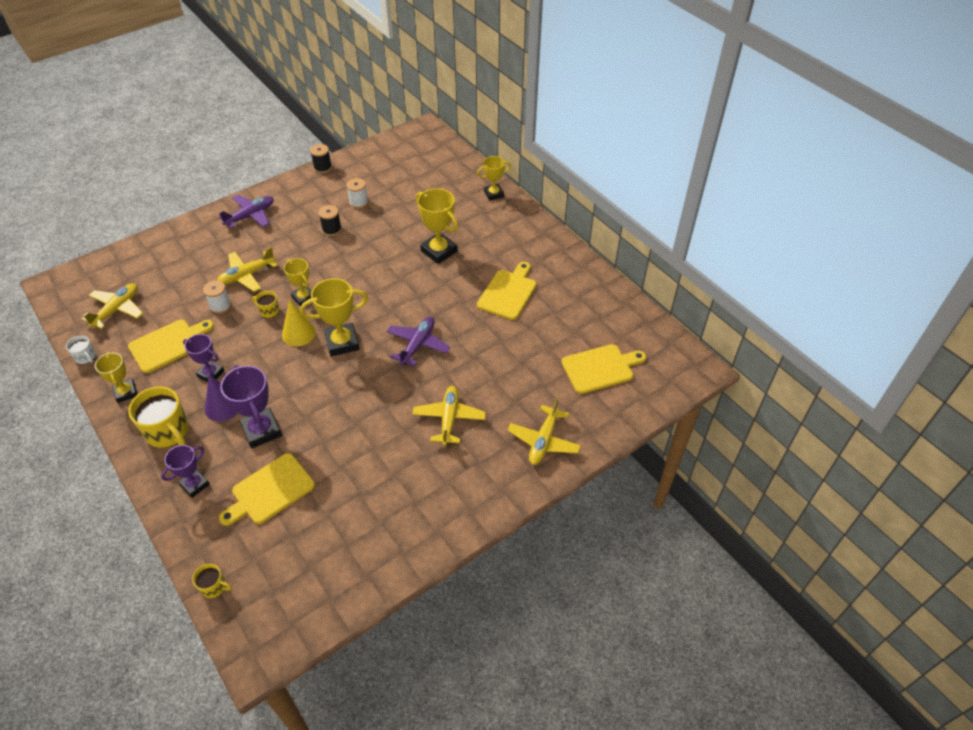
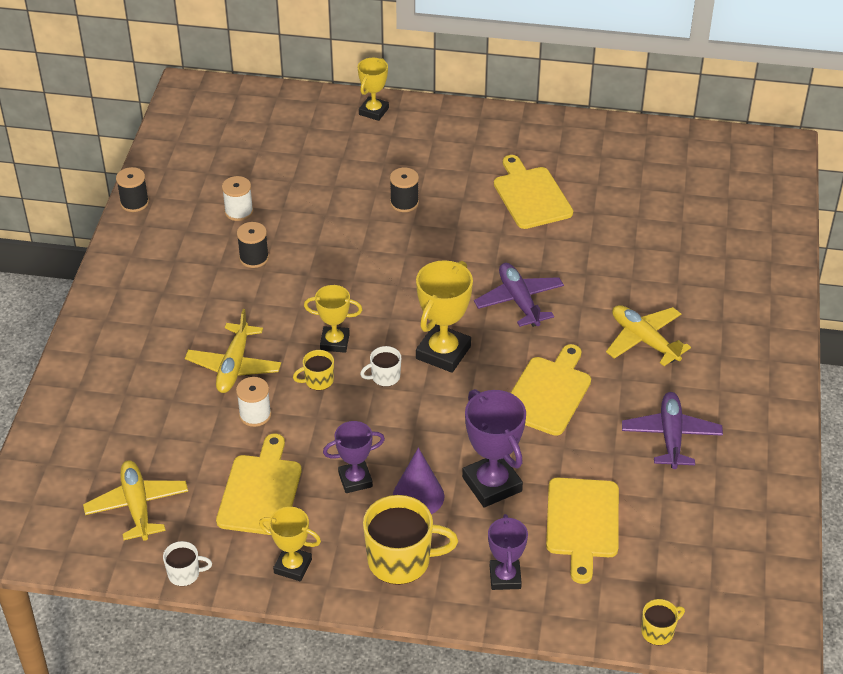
camera: 45 degrees left, 5 degrees down
(250, 216) = (133, 307): purple plane -> purple plane (671, 436)
(261, 430) = (492, 484): purple trophy -> purple trophy turned 45 degrees clockwise
(298, 333) = (385, 377): yellow cone -> white mug
(439, 251) = (404, 203): yellow trophy -> black spool
(543, 441) = (746, 297): yellow plane -> none
(600, 368) = (705, 204): yellow cutting board -> yellow cutting board (548, 393)

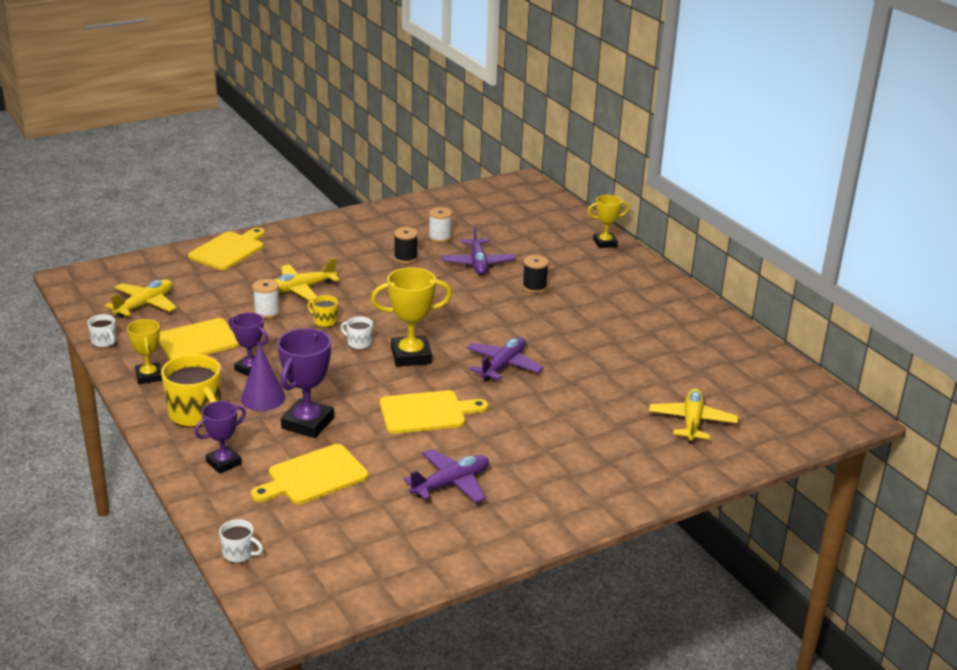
camera: 50 degrees right, 15 degrees down
(134, 203) = (398, 204): black spool -> none
(320, 215) = (478, 263): none -> purple plane
(334, 342) = (367, 313): yellow trophy -> none
(531, 195) = (617, 330): yellow cutting board -> yellow cutting board (229, 250)
(644, 340) = (537, 433): yellow plane -> yellow plane (692, 422)
(658, 631) = (239, 554): yellow mug -> white mug

